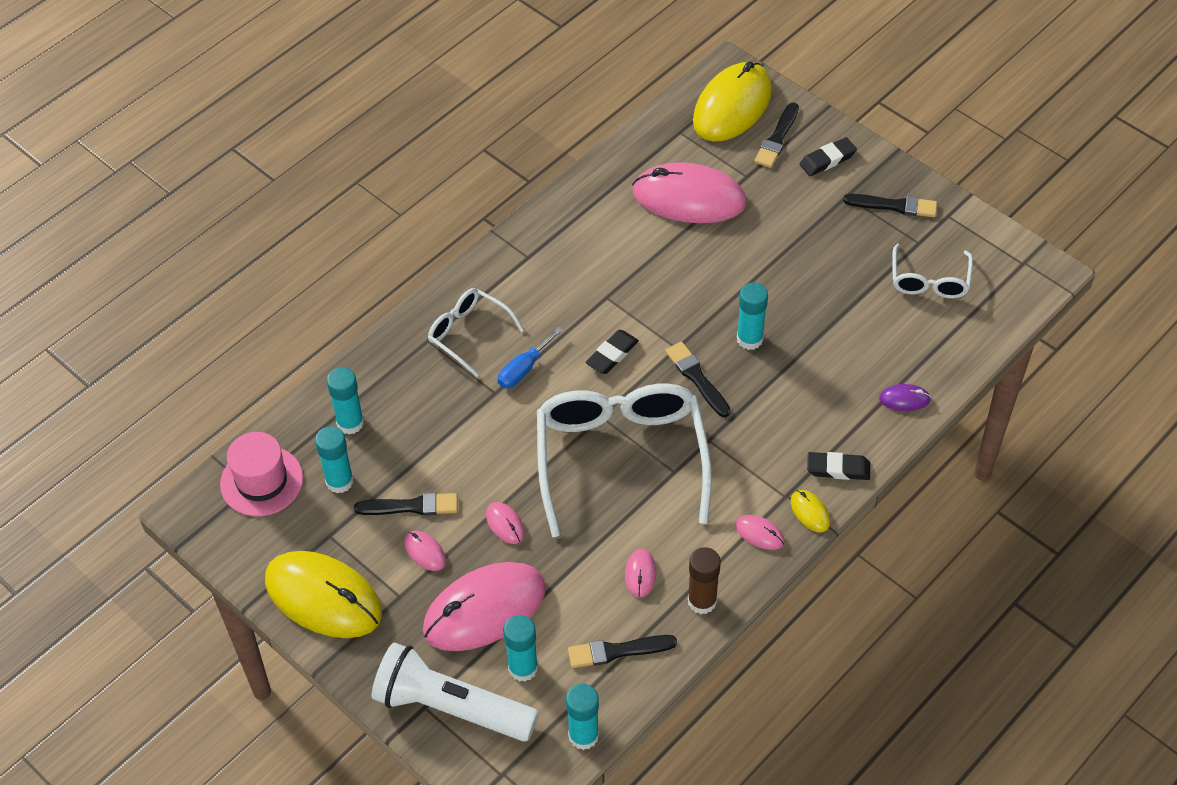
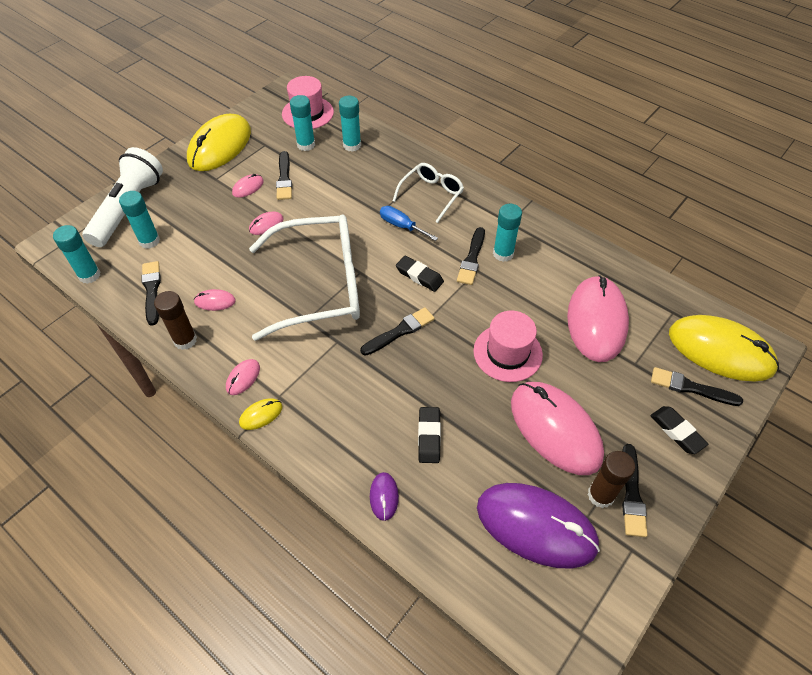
camera: 85 degrees right, 0 degrees up
(484, 609) = (199, 219): pink mouse -> pink mouse (555, 429)
(587, 300) = (472, 258): none -> black brush
(730, 281) = (507, 353): none -> pink hat
(749, 339) = (444, 368): turquoise glue stick -> turquoise glue stick (503, 254)
(838, 469) = (305, 437): black eraser -> black eraser (429, 436)
(896, 229) = (600, 495): none -> brown glue stick
(929, 281) = (536, 526): white glasses -> purple mouse

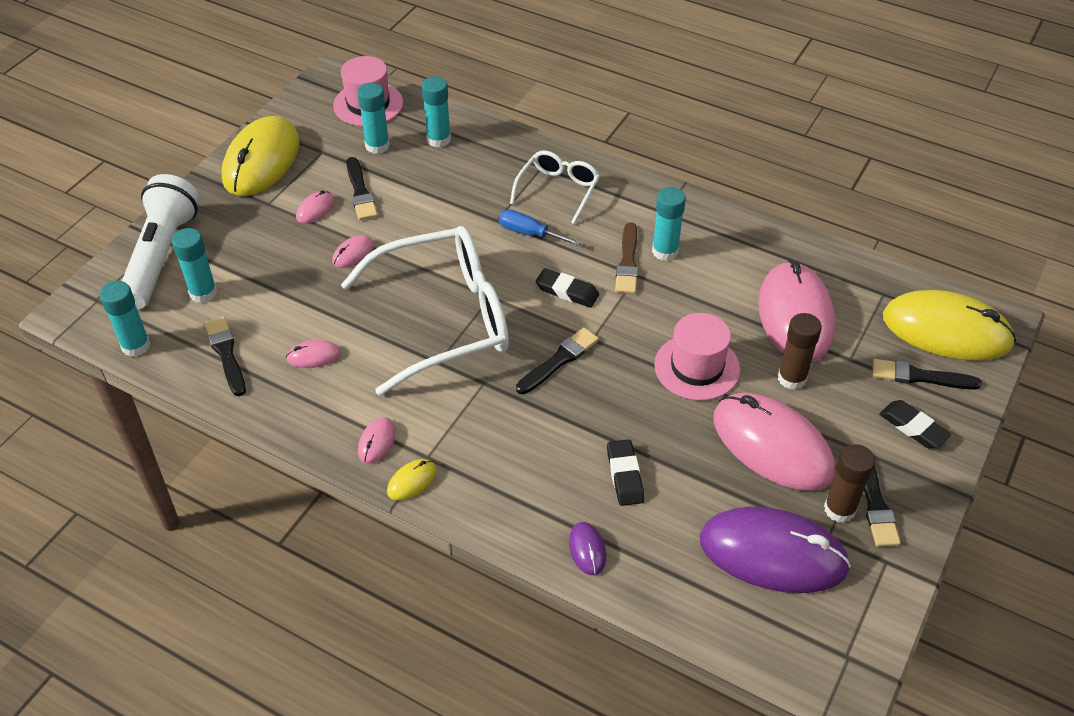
camera: 10 degrees left, 5 degrees down
(185, 340) = (289, 408): brown glue stick -> brown glue stick (792, 378)
(472, 258) = (627, 262): black brush -> brown brush

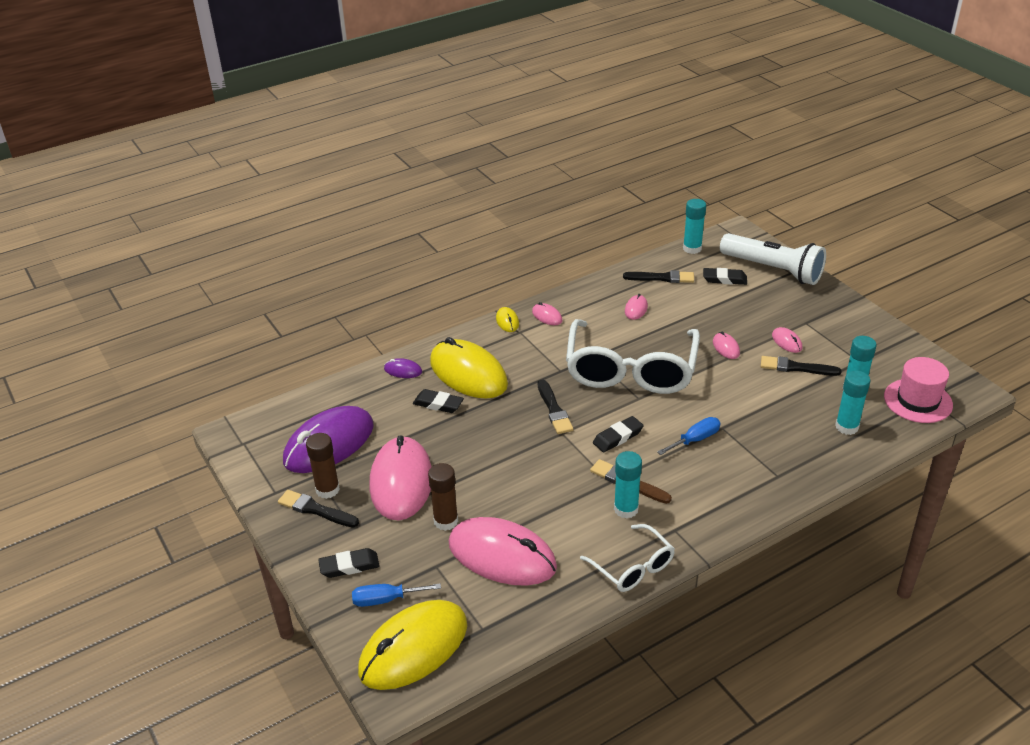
camera: 120 degrees right, 10 degrees down
(203, 293) = (724, 279): turquoise glue stick -> black eraser
(261, 161) = (861, 329): yellow mouse -> yellow mouse (468, 373)
(558, 190) = (740, 474): white glasses -> white glasses (633, 567)
(697, 367) = (496, 474): pink hat -> none
(772, 445) = (401, 481): pink mouse -> pink mouse turned 75 degrees counterclockwise
(920, 376) = (386, 599): black brush -> blue screwdriver

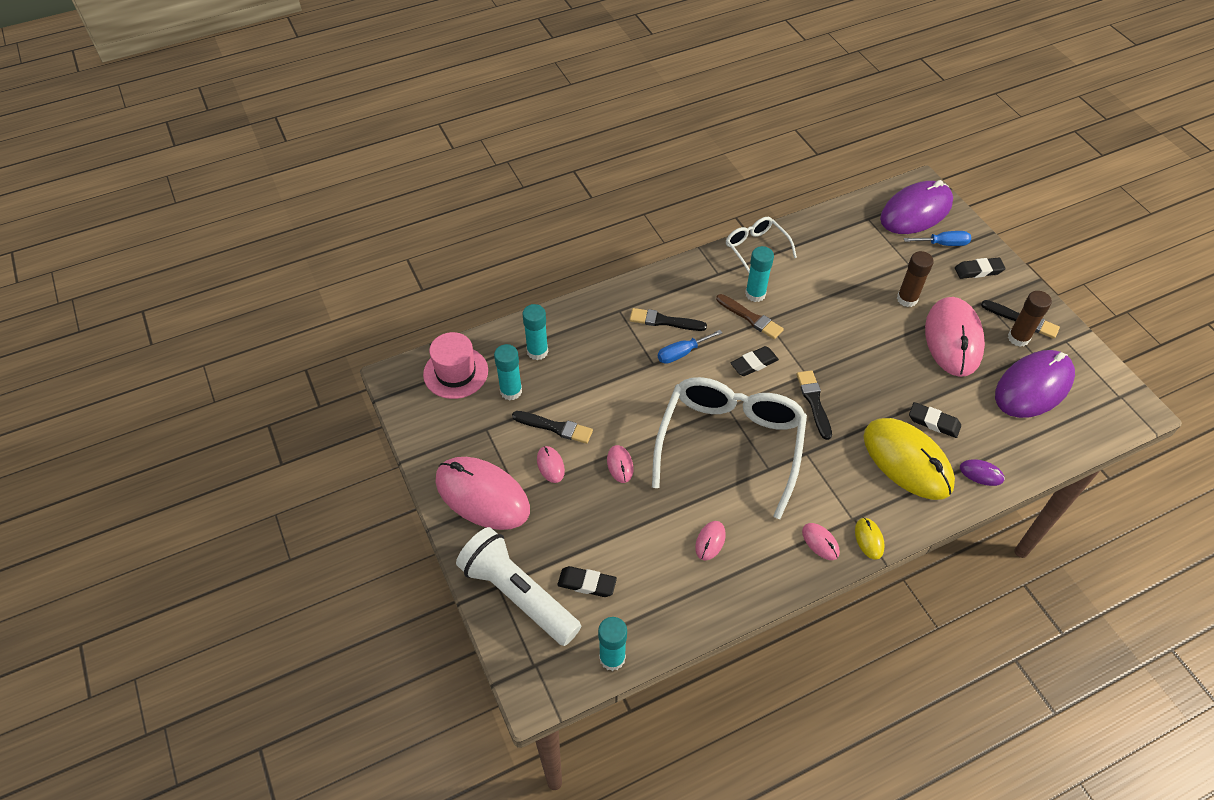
camera: 175 degrees left, 15 degrees up
(413, 648) = (916, 211): yellow mouse -> purple mouse
(502, 555) = (857, 267): pink mouse -> pink mouse (482, 495)
(661, 278) = (667, 597): black brush -> black brush (664, 321)

